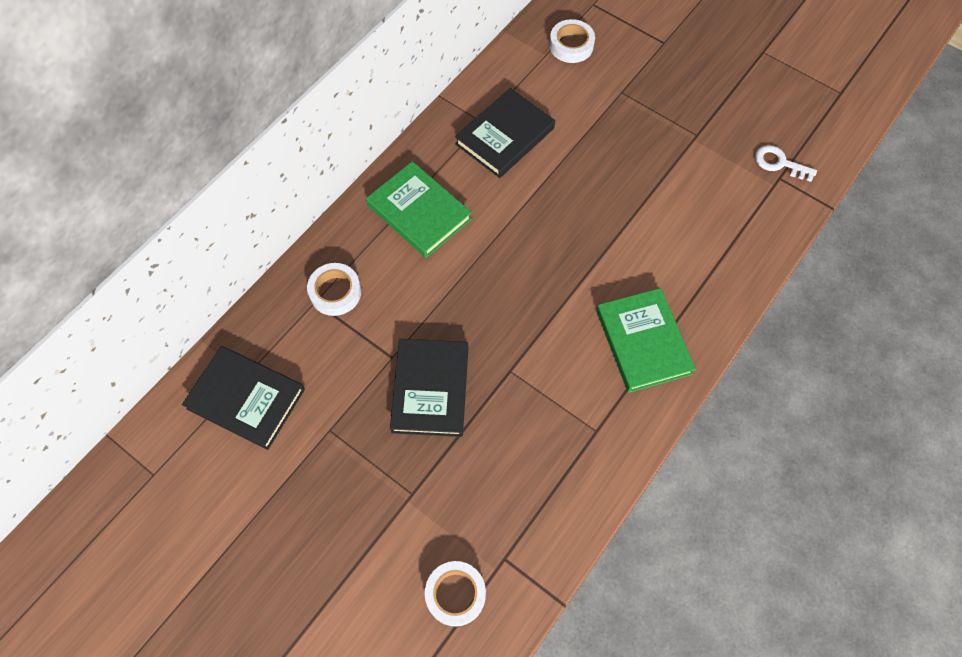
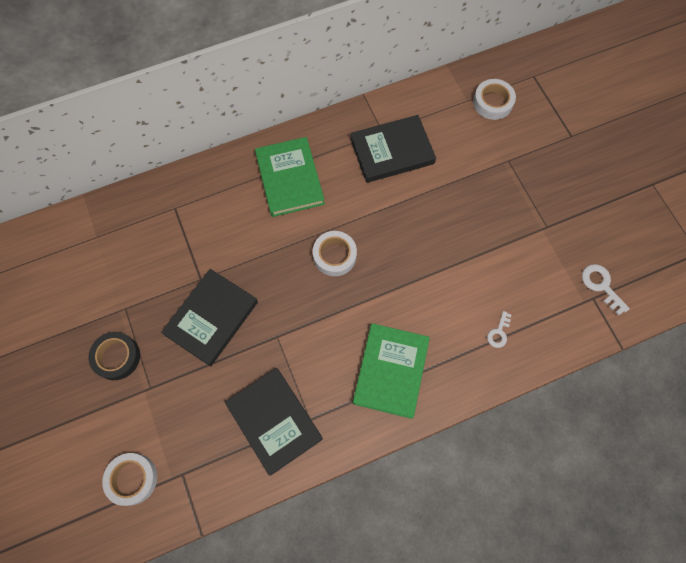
camera: 30 degrees right, 5 degrees up
(246, 399) = (85, 254): black book -> black book (274, 421)
(335, 292) = (192, 209): white tape -> white tape (334, 255)
(354, 483) = (117, 357): none -> black tape
(718, 252) = (499, 332): none -> white key

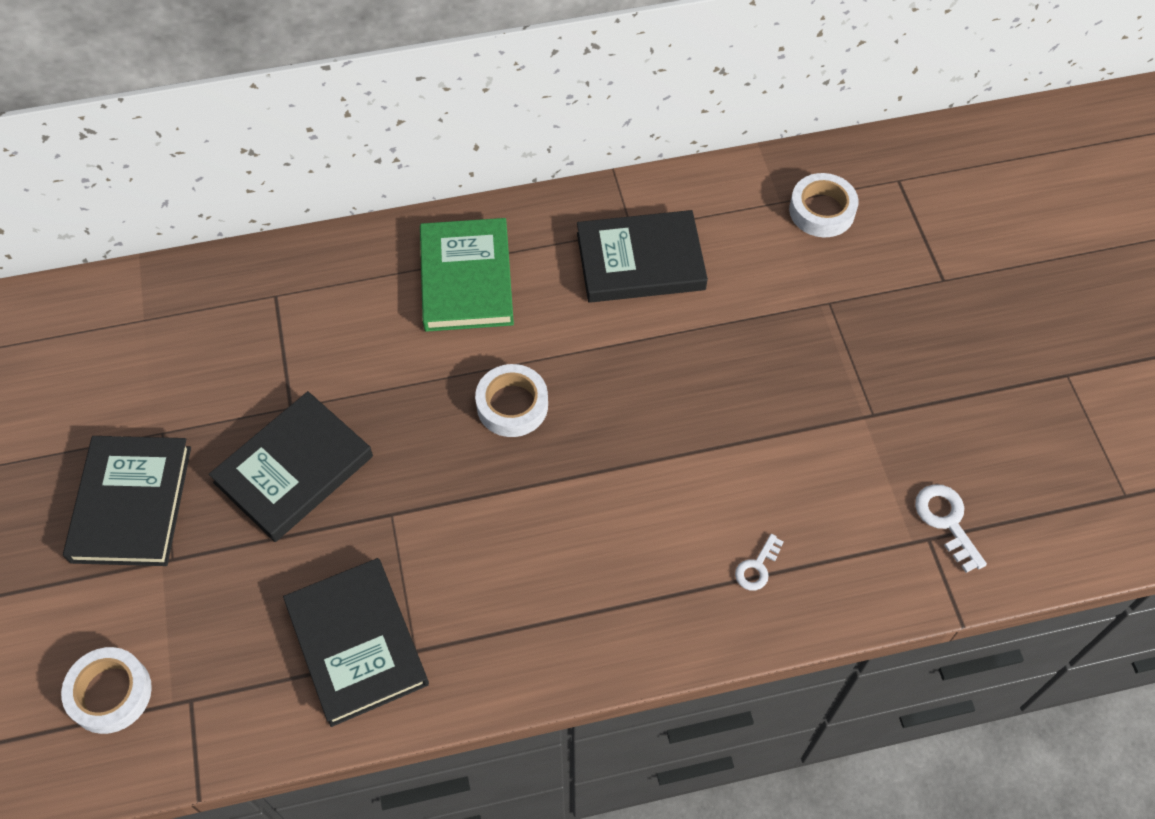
camera: 10 degrees right, 10 degrees down
(117, 357) = (131, 504): black tape -> black book
(390, 371) = (564, 598): green book -> none

